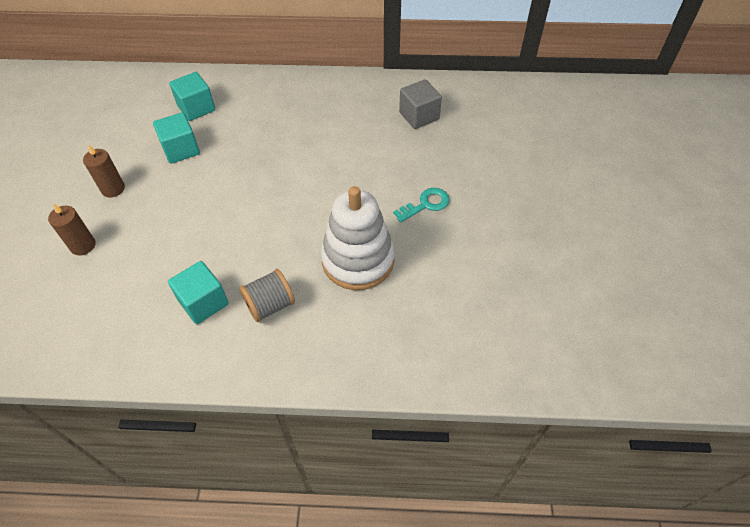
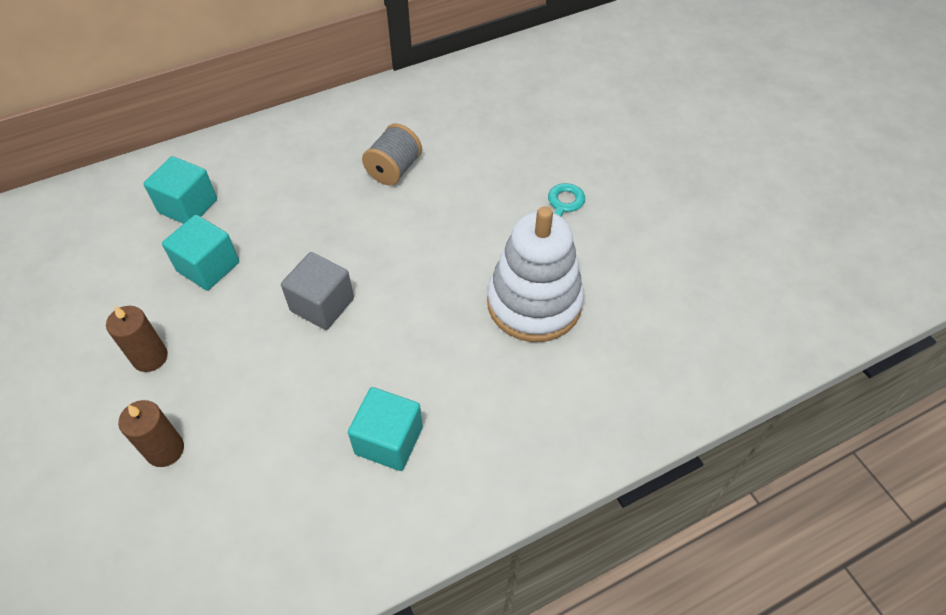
camera: 30 degrees left, 0 degrees up
(270, 305) = (473, 403): grey spool -> grey spool (394, 169)
(419, 116) = (478, 111): grey cube -> grey cube (322, 305)

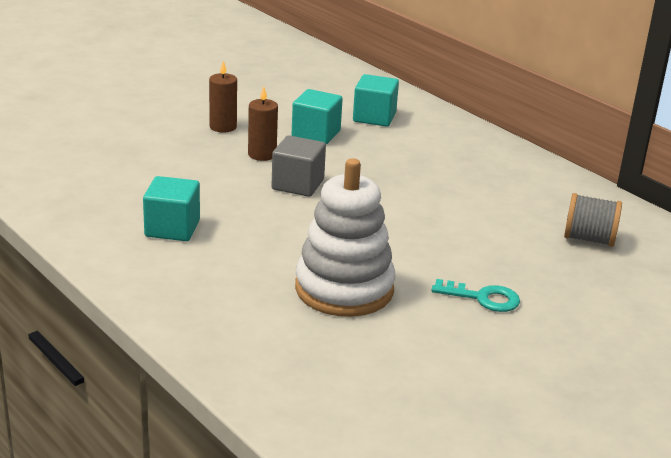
camera: 75 degrees right, 25 degrees down
(165, 450) = (147, 144): brown candle -> brown candle (262, 154)
(394, 169) = (475, 199): grey spool -> grey spool (589, 239)

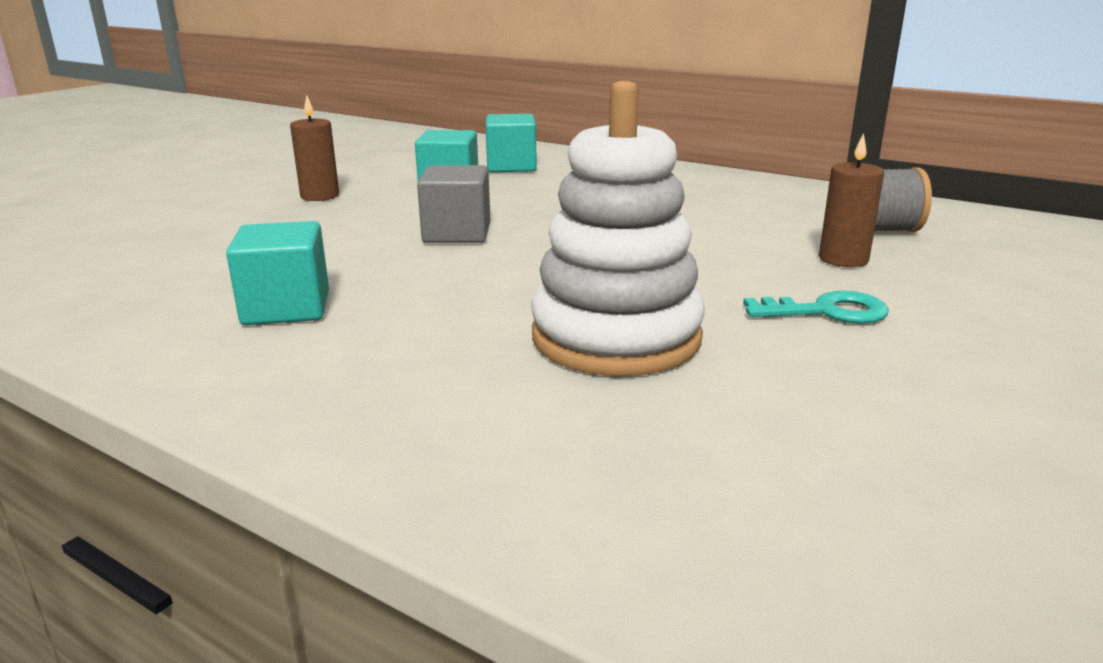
camera: 15 degrees left, 5 degrees down
(262, 154) = (388, 213): brown candle -> brown candle (843, 259)

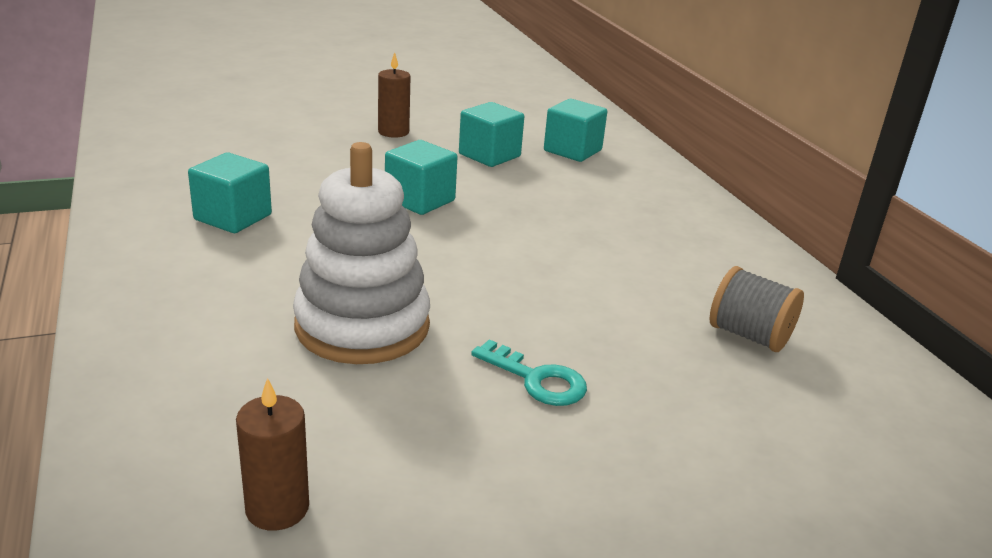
camera: 35 degrees right, 5 degrees up
(457, 233) = (420, 200): grey cube -> turquoise cube
(843, 259) = (652, 346): brown candle -> brown candle (277, 508)

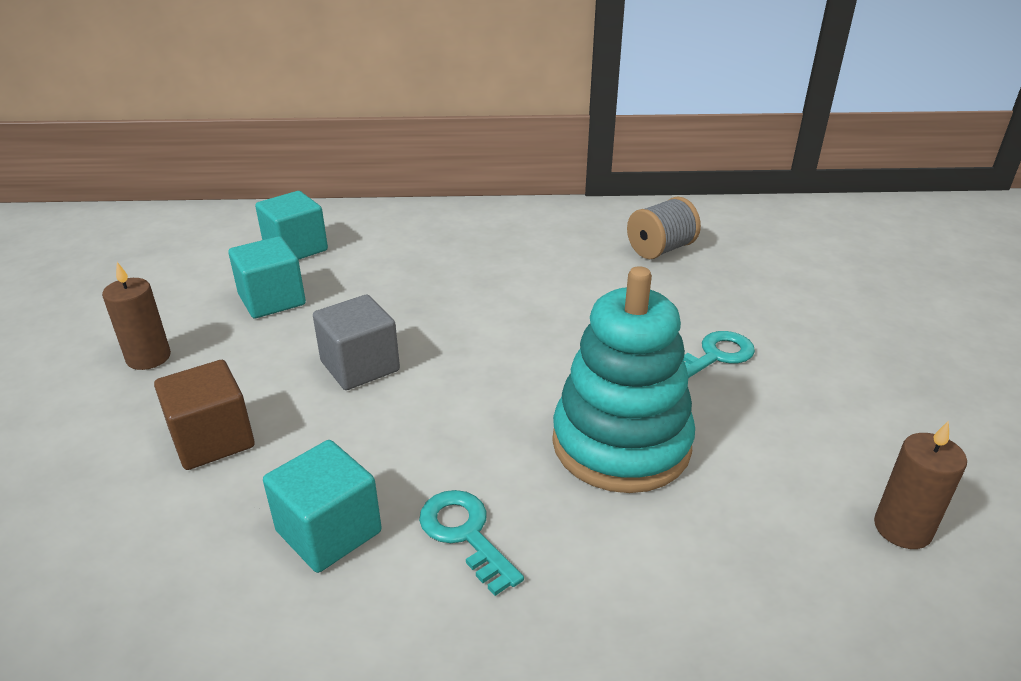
camera: 70 degrees left, 5 degrees up
(237, 265) = (465, 534): none -> turquoise key
(314, 167) = (212, 439): none -> brown cube
(362, 326) = (621, 444): white stacking toy -> turquoise stacking toy
(420, 200) = (360, 366): turquoise cube -> grey cube

